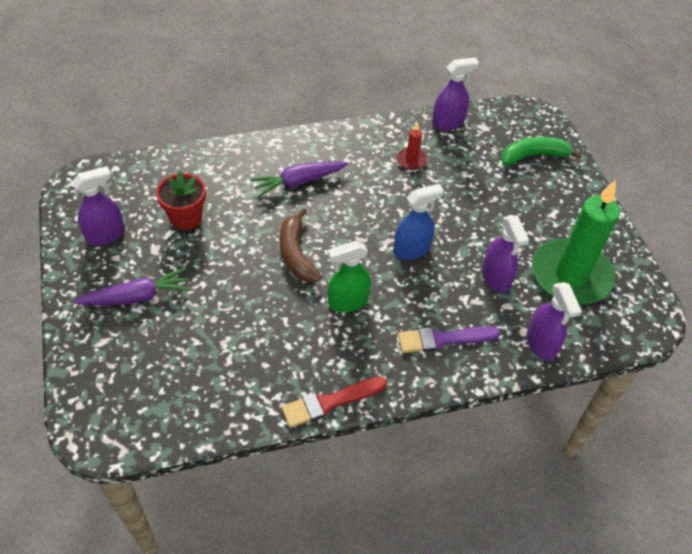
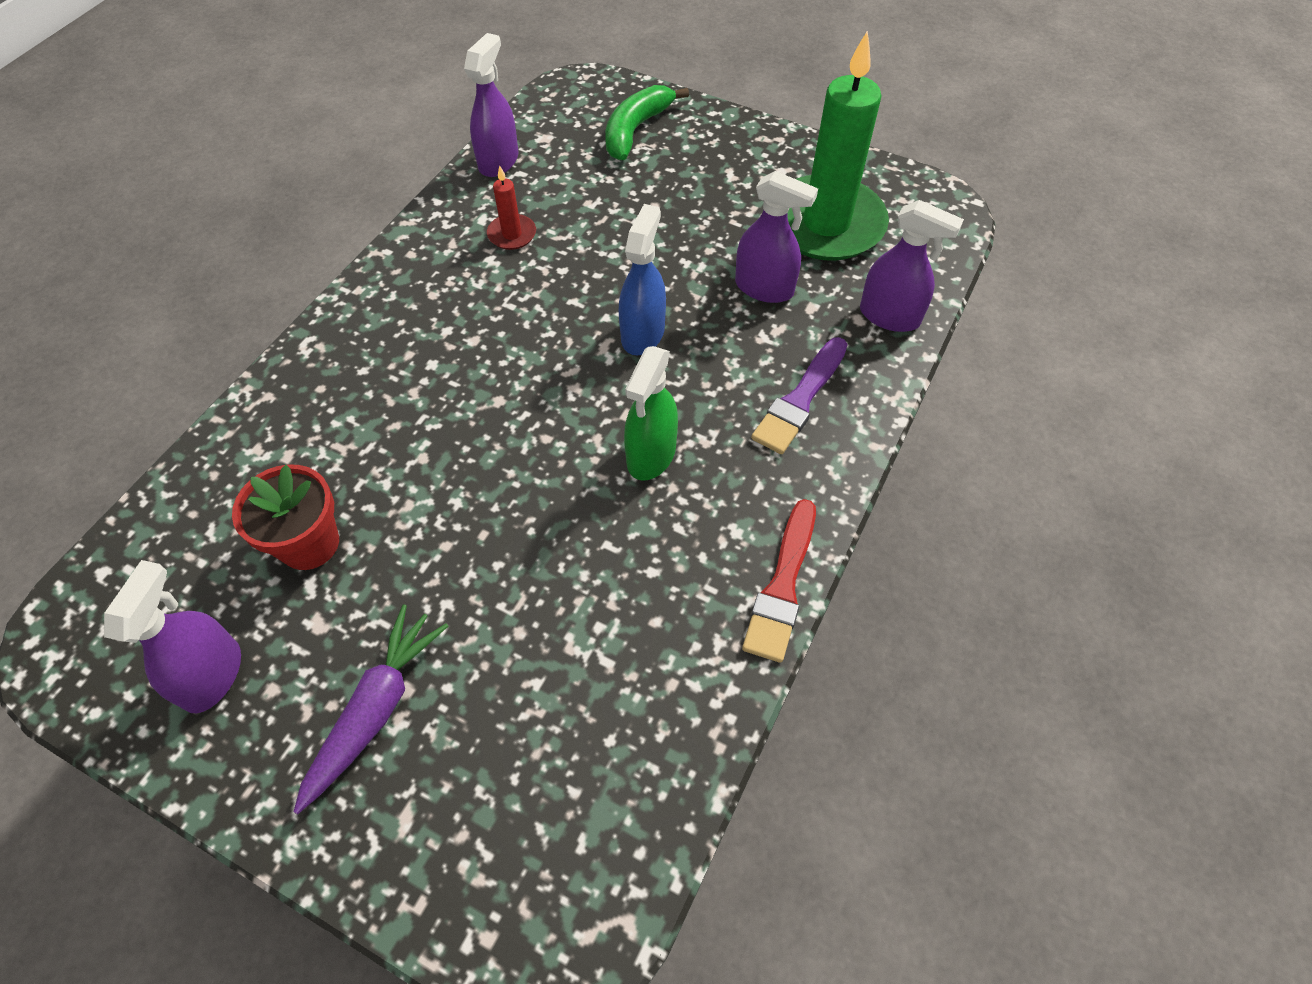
camera: 45 degrees left, 5 degrees up
(296, 254) = (518, 456): brown banana -> none
(298, 182) = (406, 368): purple carrot -> none

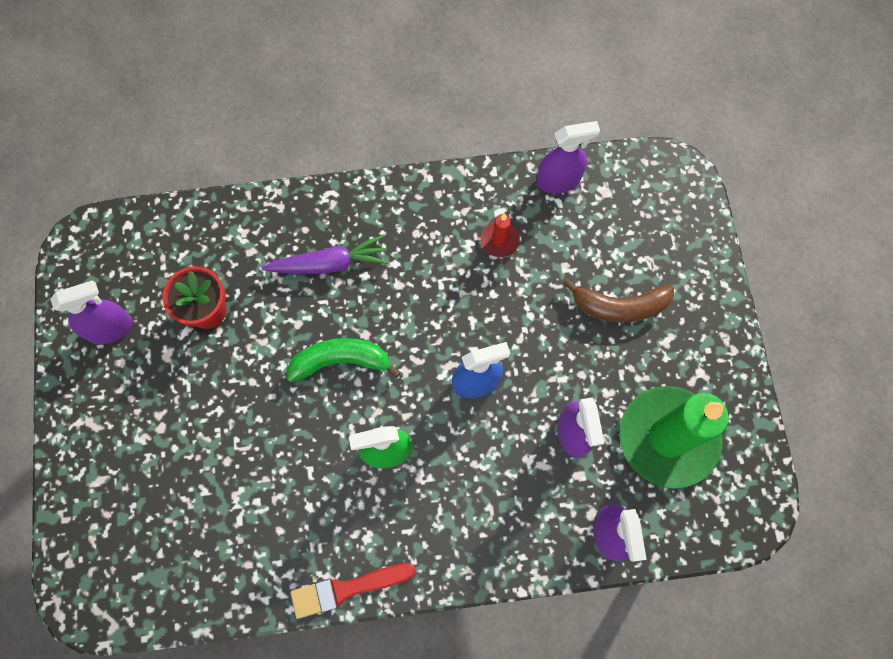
camera: 55 degrees right, 15 degrees up
(376, 709) = (141, 422): purple carrot -> purple carrot (330, 263)
(636, 130) = (661, 245): green banana -> green banana (341, 361)
(667, 187) = (619, 306): none -> brown banana
(800, 400) = (492, 516): purple brush -> none

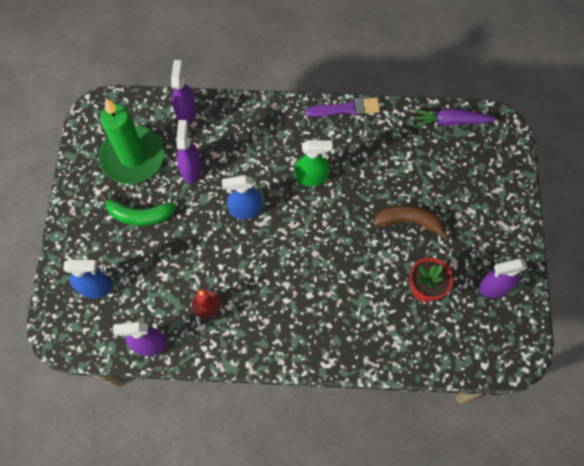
camera: 170 degrees left, 5 degrees down
(330, 263) = (333, 308): purple carrot -> purple carrot (449, 122)
(341, 361) = (334, 238): green banana -> green banana (139, 215)
(347, 589) = (346, 109): red brush -> purple brush
(619, 306) = (135, 243): brown banana -> brown banana (409, 221)
(652, 238) = (95, 288): none -> blue spray bottle

